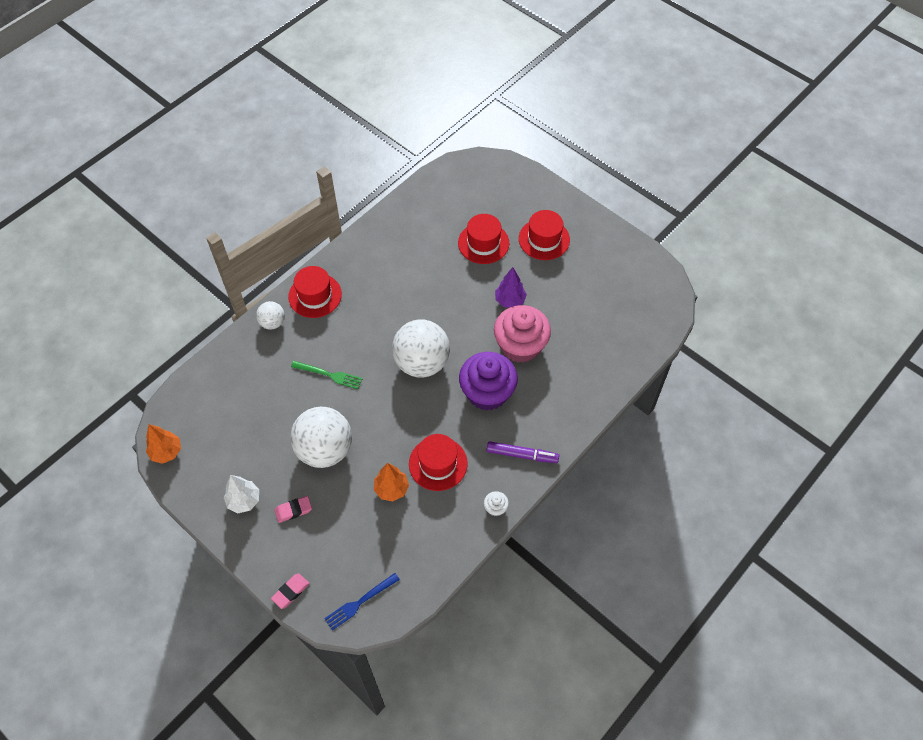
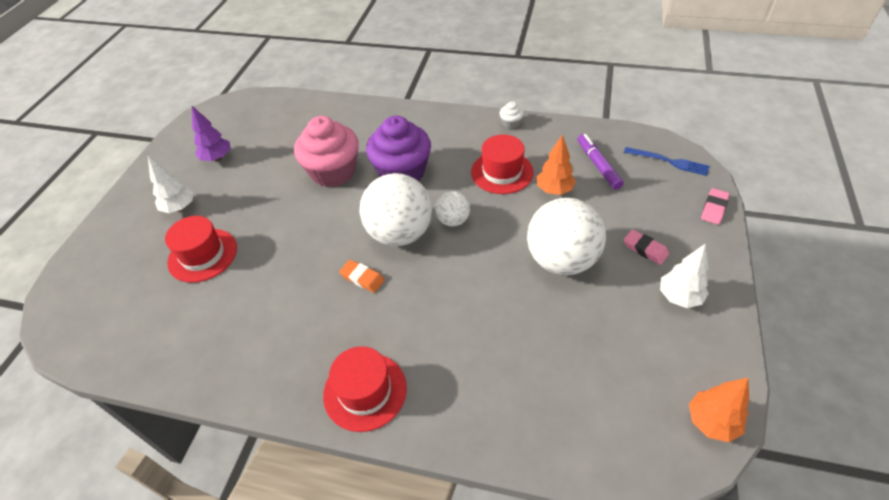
camera: 115 degrees left, 10 degrees down
(272, 322) = (438, 418): white ball -> white ball (453, 220)
(290, 592) = (714, 208): pink eraser -> pink eraser turned 75 degrees counterclockwise
(329, 375) = (471, 306): green fork -> none
(397, 324) = (362, 278): none -> orange eraser
(510, 301) = (280, 200): purple tree -> purple tree (217, 158)
(522, 455) = (450, 128): purple marker -> purple marker (598, 165)
(544, 239) = (180, 208): red hat -> white tree

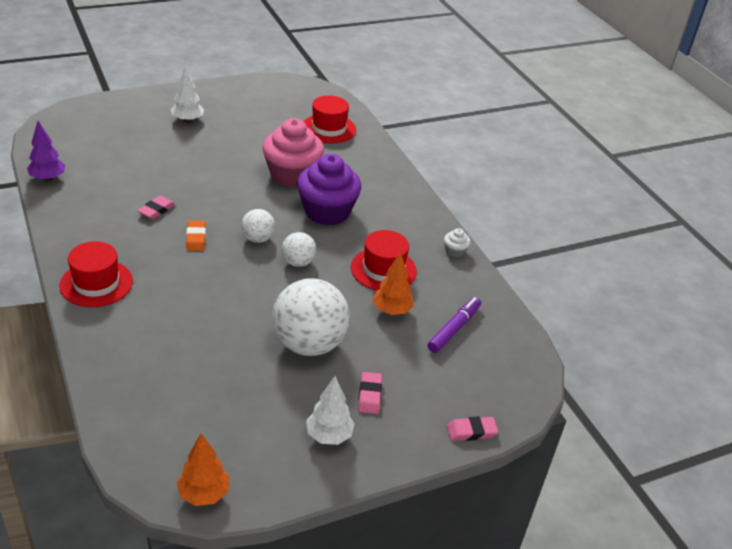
camera: 45 degrees right, 10 degrees down
(202, 255) = (154, 152): red hat -> red hat (329, 128)
(217, 158) = (251, 112): purple tree -> purple tree (48, 178)
(294, 291) = (156, 210): none -> pink eraser
(400, 233) = (258, 239): white ball -> white ball, size x0.50
(669, 161) = (510, 379): blue fork -> none

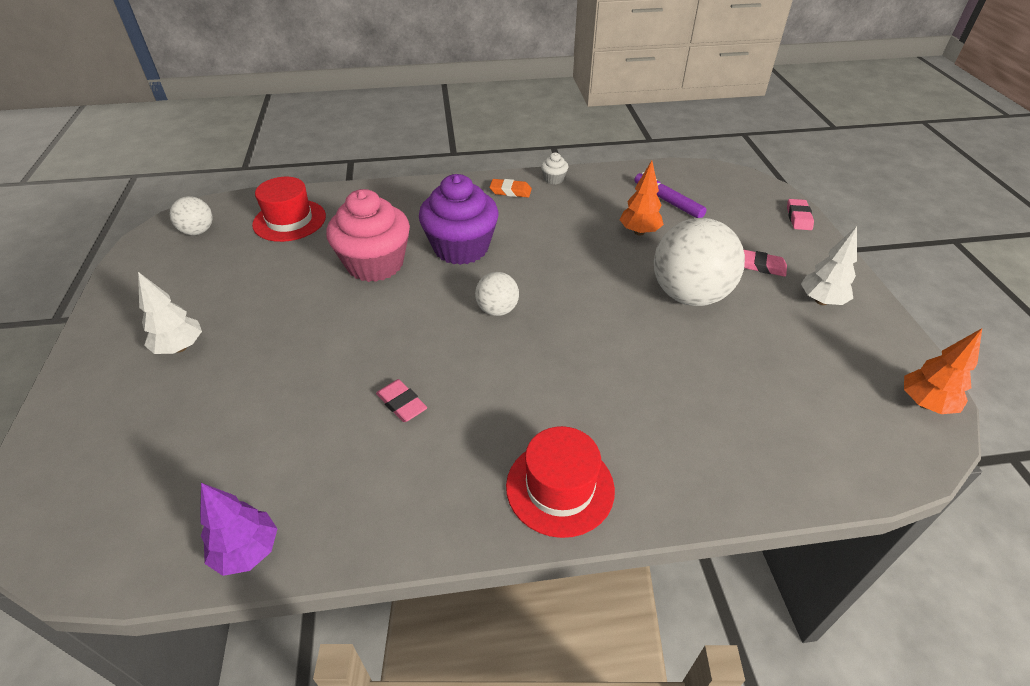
camera: 70 degrees left, 5 degrees up
(196, 238) = (481, 367): orange eraser -> orange eraser (510, 191)
(298, 262) = (550, 283): white ball -> white ball (198, 231)
(383, 269) = (574, 226): red hat -> none

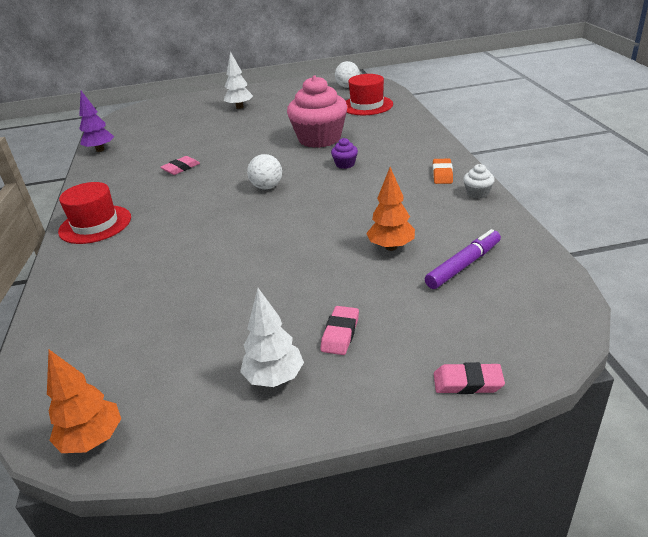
camera: 90 degrees right, 10 degrees down
(461, 248) = (345, 164): purple cupcake -> purple cupcake, size x0.41
(689, 295) = (285, 278): white ball -> none

